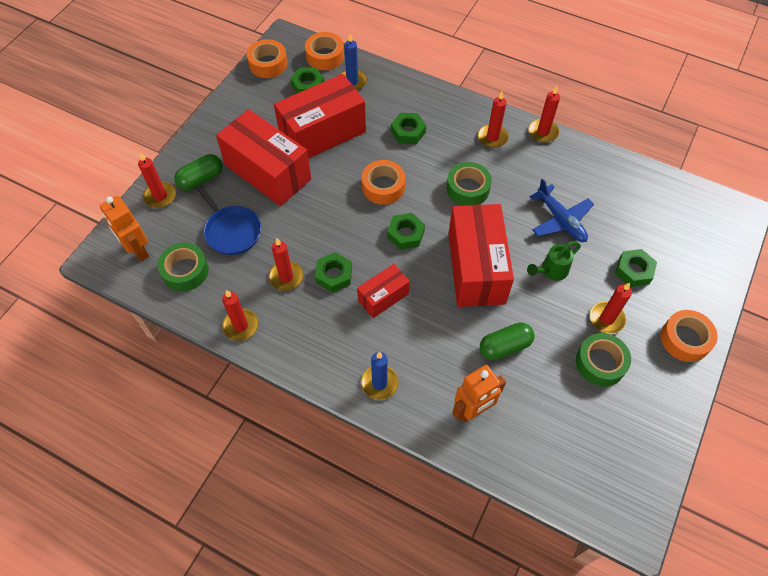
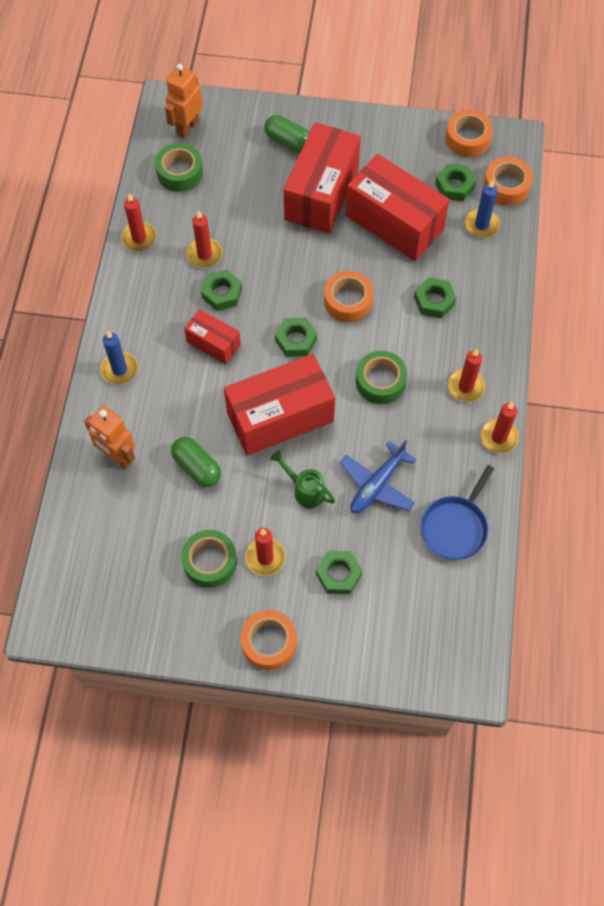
camera: 70 degrees right, 5 degrees up
(160, 196) = (254, 118): red candle -> none
(231, 231) = (238, 191): blue pan -> blue pan (455, 527)

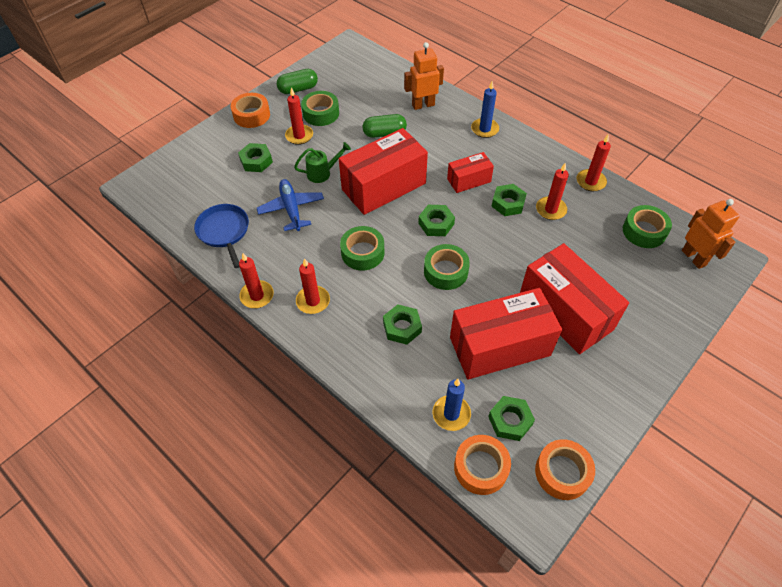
camera: 125 degrees right, 10 degrees down
(280, 417) = (384, 186): red box -> red box turned 45 degrees clockwise
(288, 142) = (639, 318): green capsule -> green capsule (298, 89)
(348, 301) = (445, 271): orange tape -> green tape

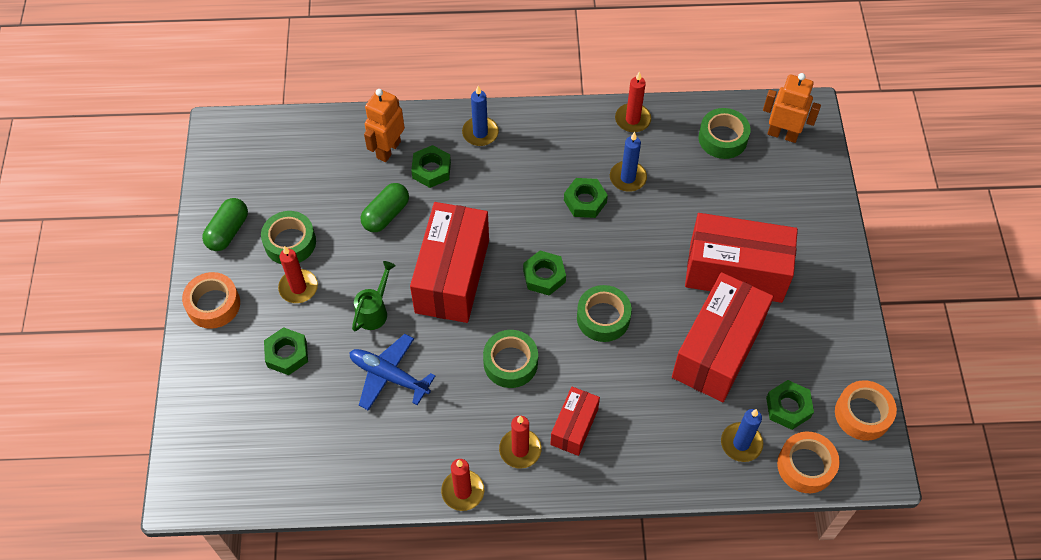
camera: 45 degrees left, 5 degrees up
(224, 231) = (350, 458): blue pan -> none
(402, 327) = (623, 404): green nut -> green nut (431, 170)
(469, 180) = (525, 204): red box -> red box (574, 427)
(550, 210) = (628, 178): red candle -> blue candle

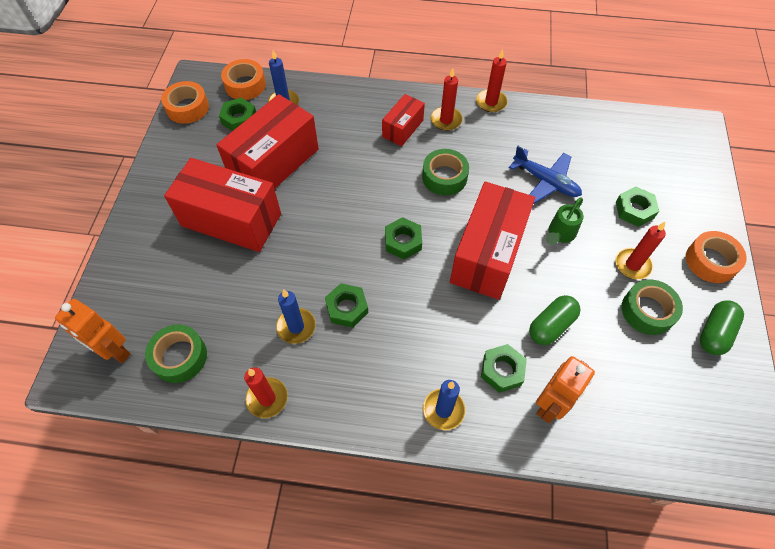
camera: 170 degrees left, 0 degrees up
(603, 318) = (359, 199): green tape -> none

